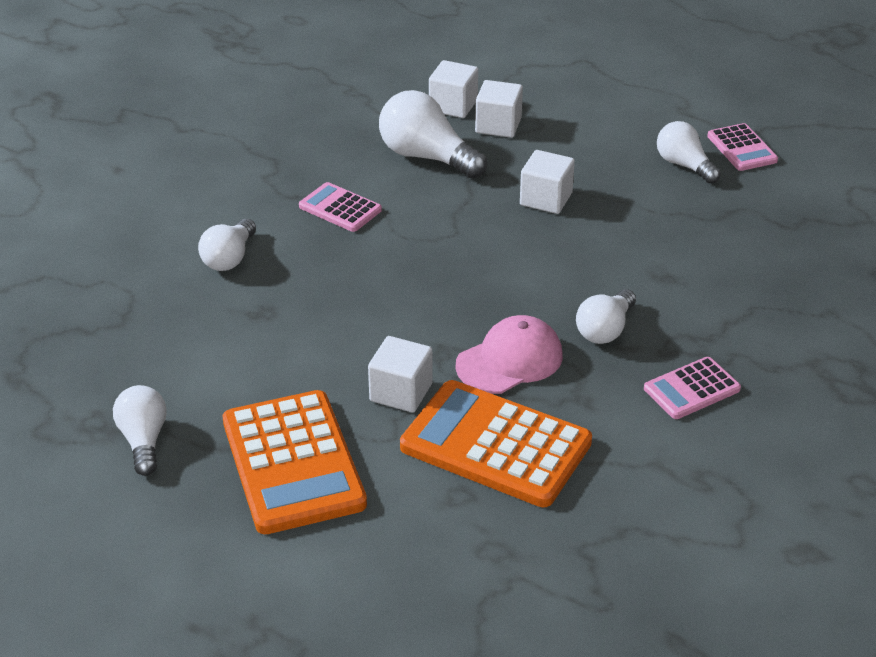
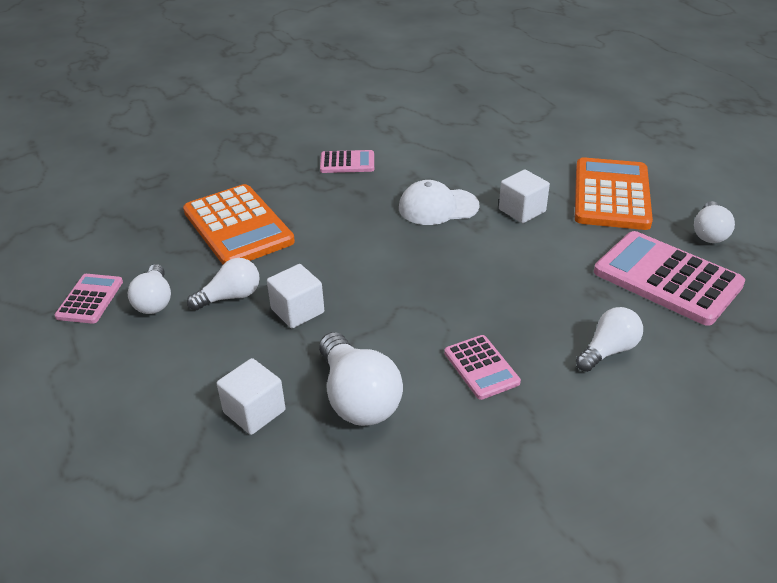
camera: 150 degrees left, 0 degrees up
(187, 355) = (667, 278): none -> pink calculator
(453, 106) = (271, 462): white cube -> none
(496, 445) = (484, 170): orange calculator -> orange calculator (238, 227)
(510, 360) = (438, 207): pink cap -> white cap
(605, 330) = (360, 205): white light bulb -> white light bulb (231, 297)

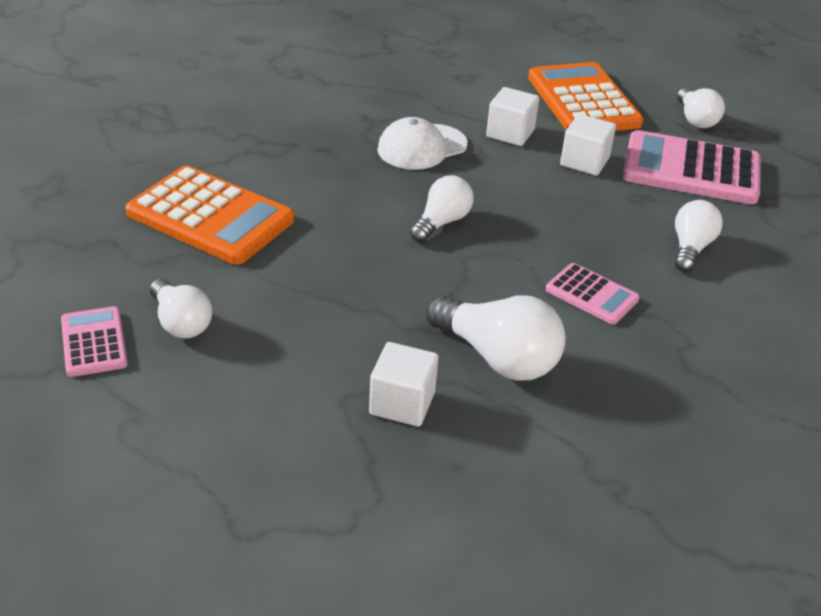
camera: 30 degrees left, 0 degrees up
(231, 297) = (270, 295): white light bulb -> white light bulb (441, 222)
(297, 311) = (360, 290): white cube -> white cube (584, 162)
(347, 163) = (281, 119): pink calculator -> none

